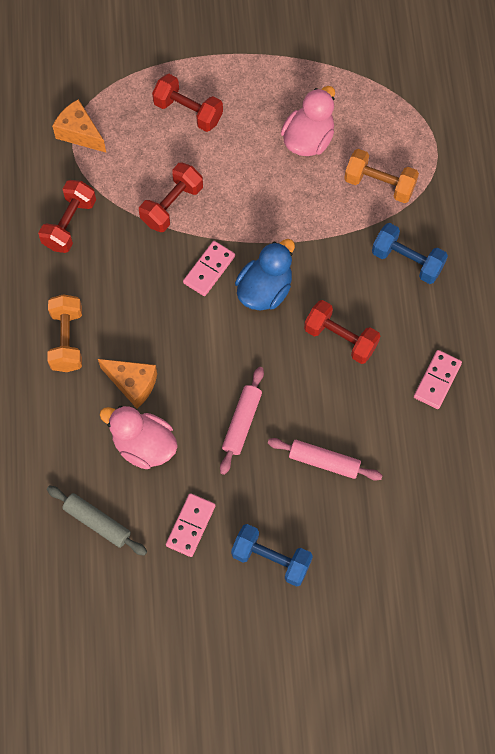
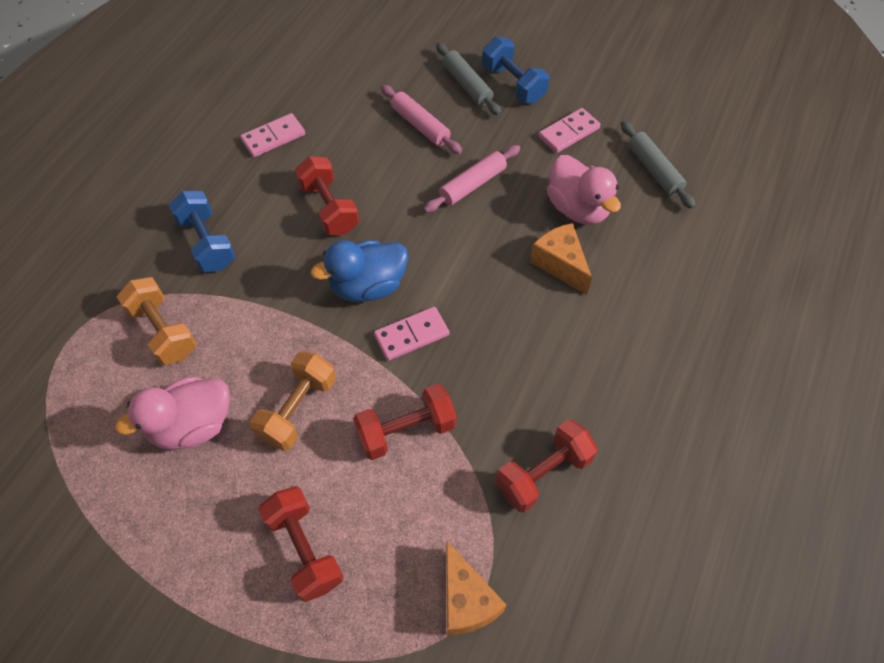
camera: 150 degrees left, 10 degrees down
(67, 340) = (610, 339): orange dumbbell -> orange dumbbell (298, 409)
(312, 533) = (467, 85): none -> grey rolling pin

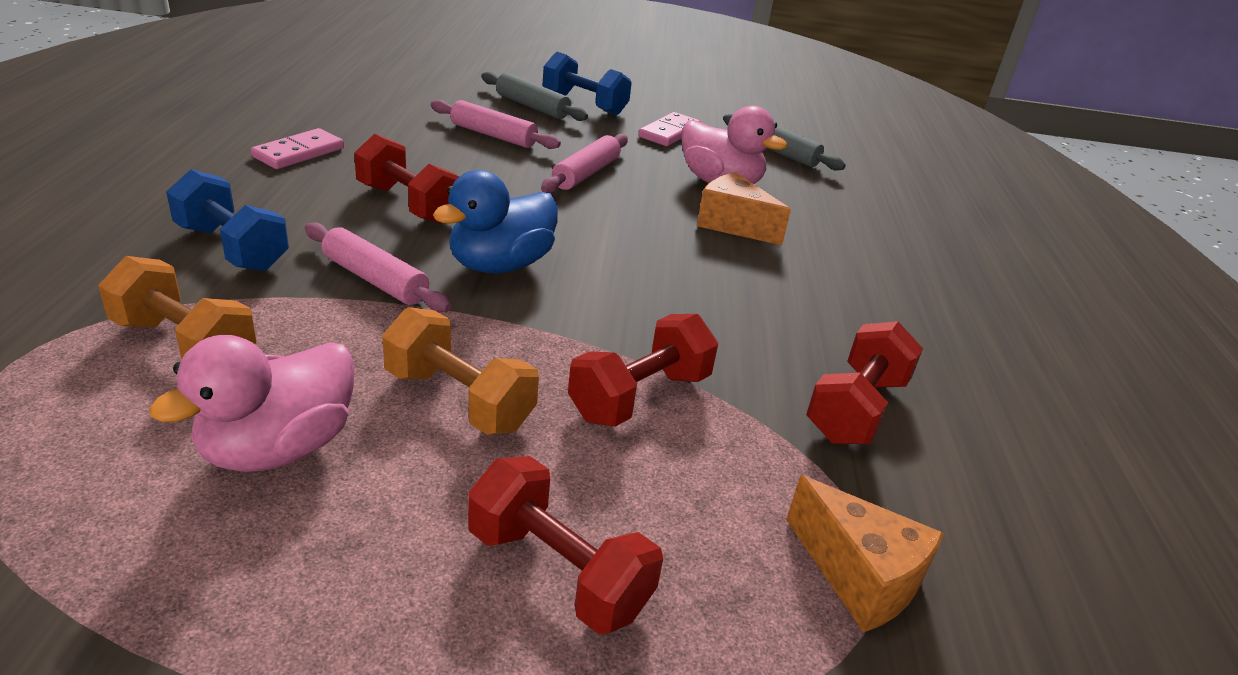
camera: 25 degrees left, 25 degrees down
(283, 289) = (375, 279): none -> pink rolling pin
(298, 409) = (459, 400): orange dumbbell -> orange dumbbell turned 60 degrees counterclockwise
(411, 335) = (588, 302): pink domino -> none

